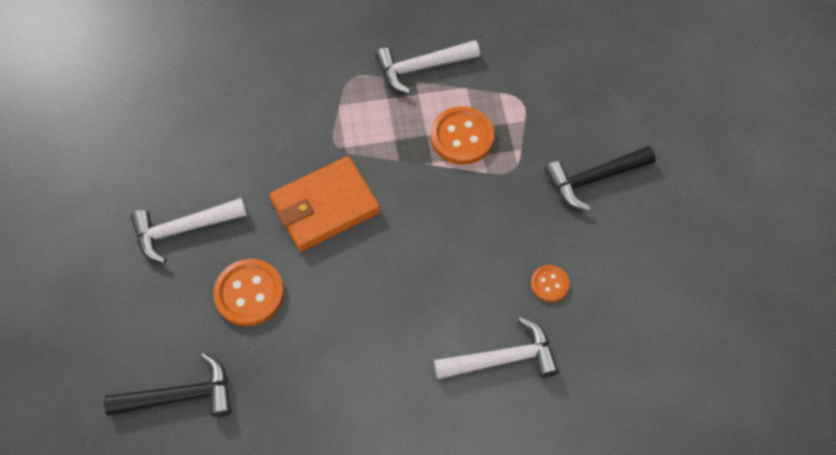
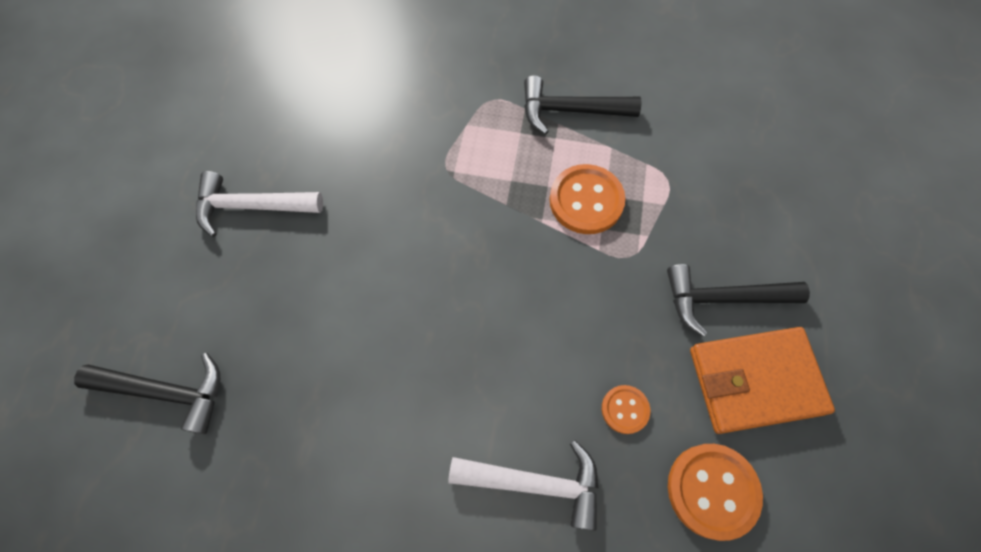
camera: 20 degrees right, 5 degrees up
(249, 293) = (287, 301): orange button -> orange button (712, 490)
(325, 206) = (407, 230): orange wallet -> orange wallet (755, 381)
(421, 68) = (570, 111): white hammer -> black hammer

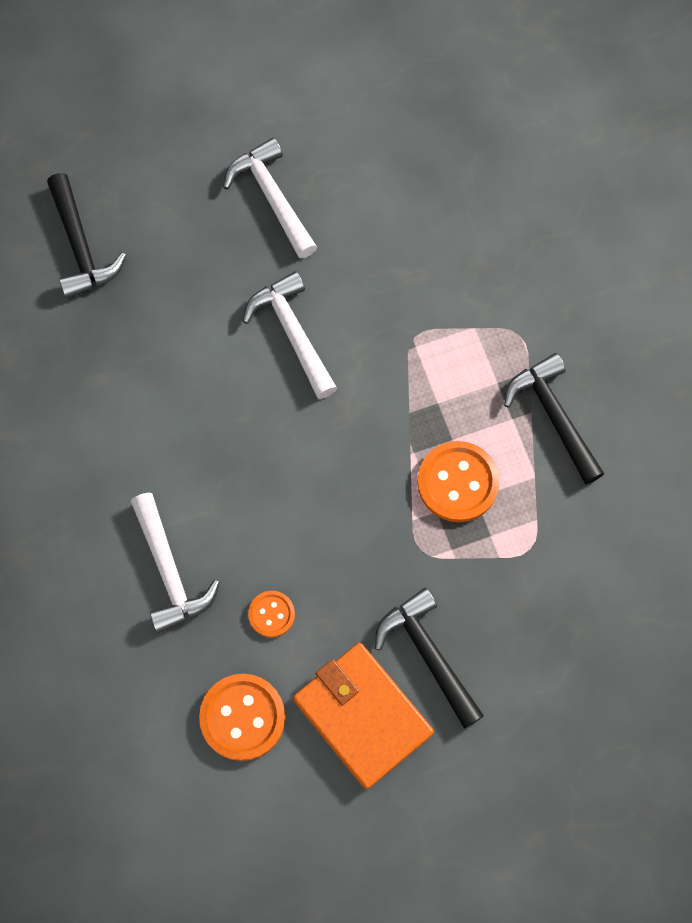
camera: 60 degrees right, 5 degrees up
(380, 254) = (292, 333): none -> white hammer

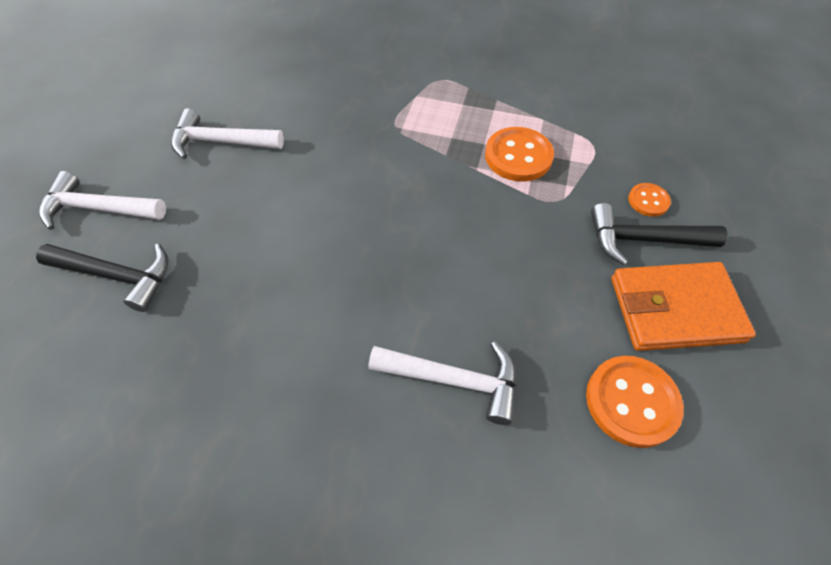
camera: 55 degrees left, 15 degrees down
(271, 614) = (546, 323): orange button -> orange button (648, 201)
(292, 333) = (328, 184): white hammer -> white hammer (98, 209)
(553, 416) = (508, 91): black hammer -> none

